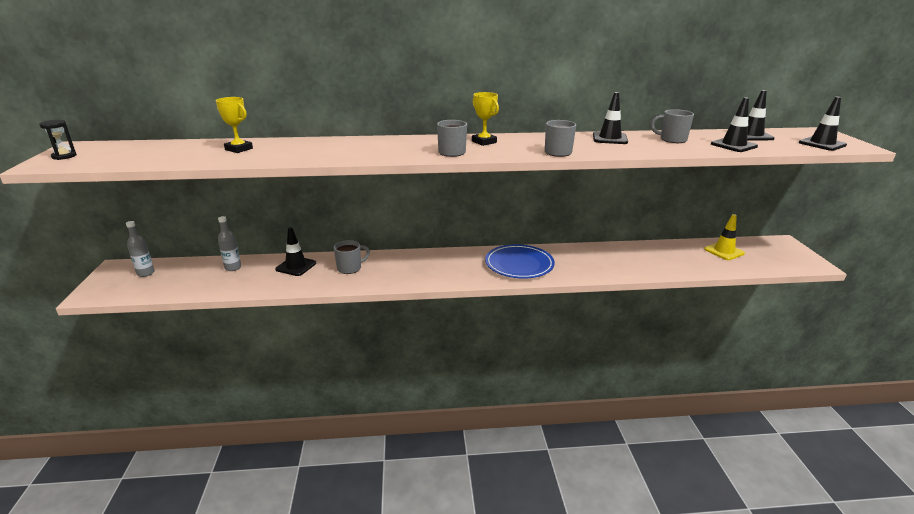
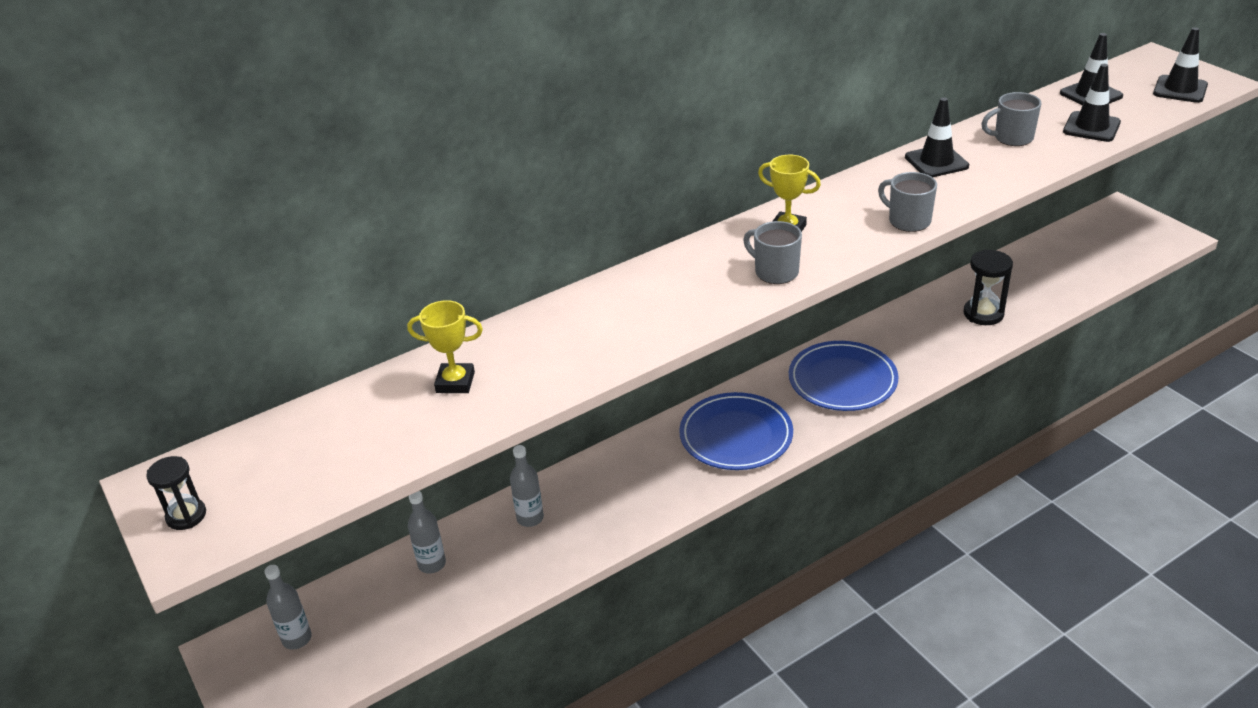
camera: 25 degrees left, 10 degrees up
(296, 266) = (530, 518): black traffic cone -> grey bottle
(350, 268) = (616, 486): grey mug -> none
(433, 268) = (736, 436): none -> blue plate
(638, 262) = (983, 314): none -> black hourglass
(724, 251) = (1067, 253): yellow traffic cone -> none

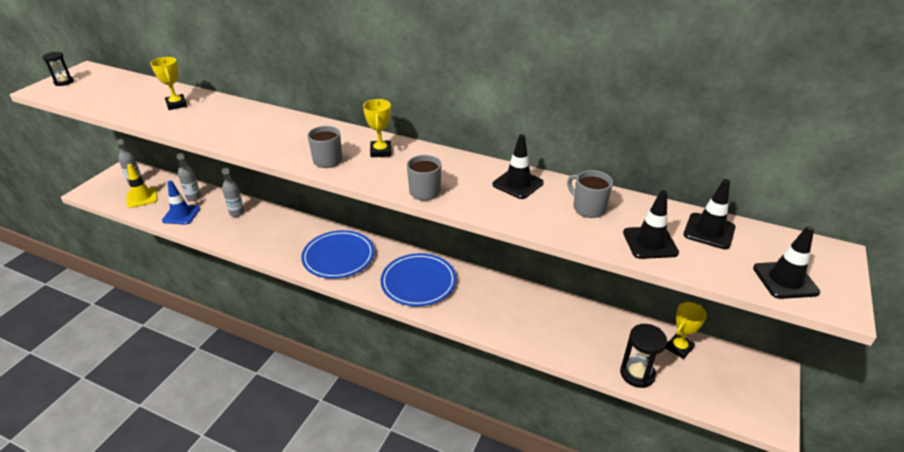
camera: 55 degrees right, 0 degrees up
(363, 635) = (142, 197): none -> yellow traffic cone
(473, 588) = (181, 215): none -> blue traffic cone
(983, 314) = (544, 327): black hourglass -> black hourglass (637, 374)
(1063, 244) = (679, 348): none -> yellow trophy

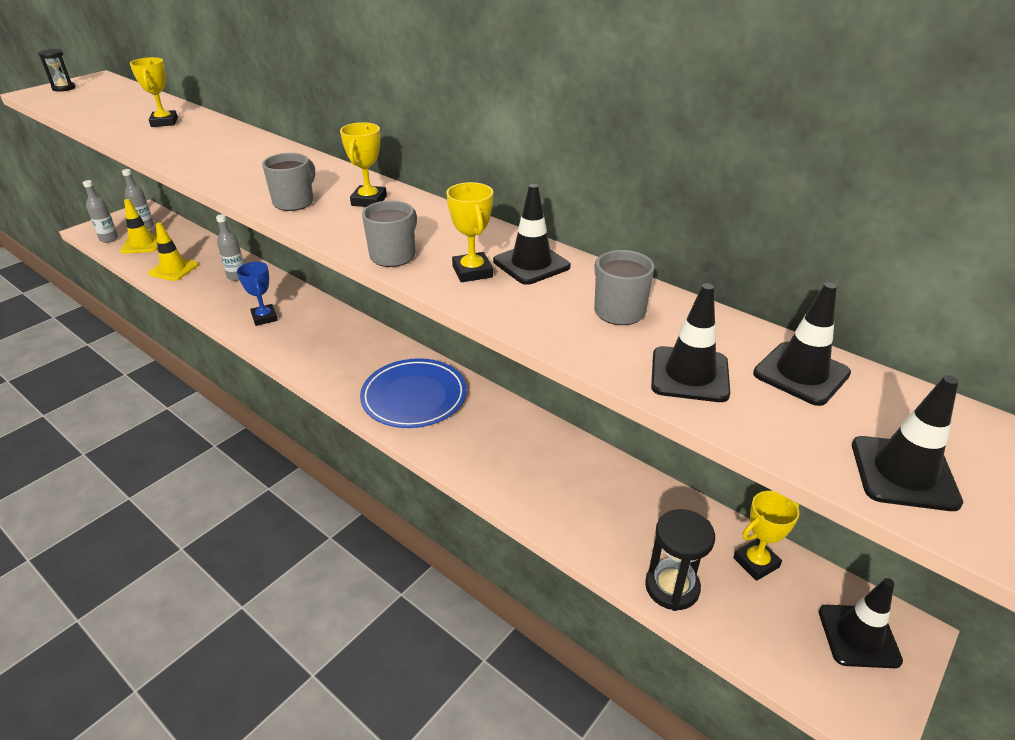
camera: 15 degrees right, 0 degrees up
(181, 215) = (173, 269): blue traffic cone -> yellow traffic cone
(193, 197) = (198, 252): grey bottle -> grey bottle (109, 239)
(277, 242) = (264, 318): none -> blue trophy
(338, 257) = (329, 348): blue plate -> none
(484, 195) = (472, 272): none -> yellow trophy
(750, 378) = (858, 636): none -> black traffic cone

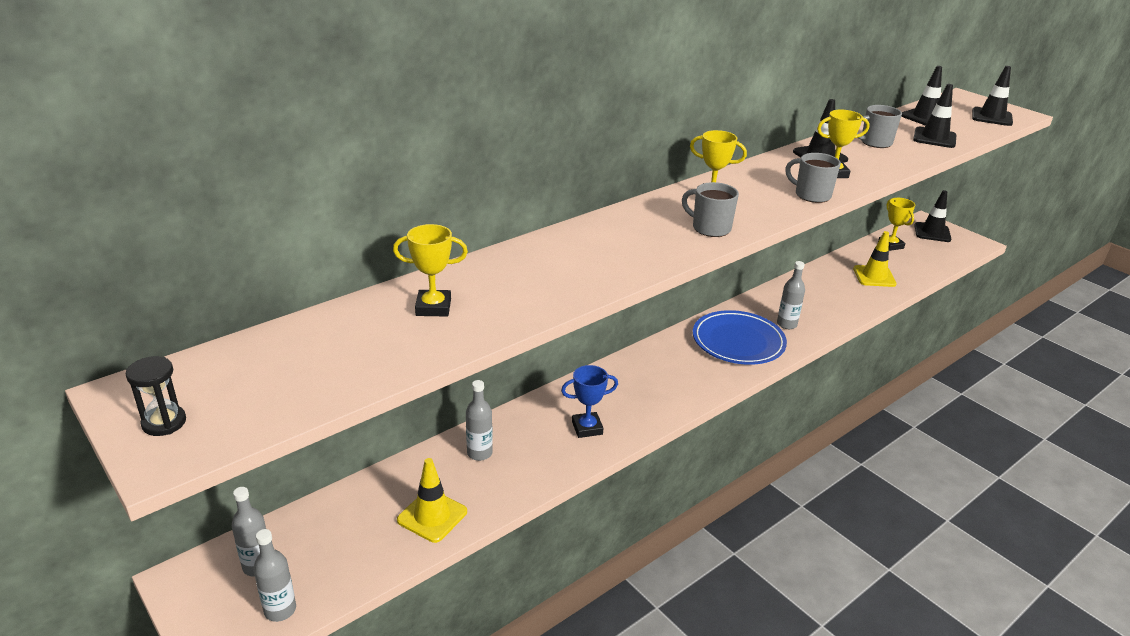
camera: 80 degrees left, 5 degrees down
(142, 244) = (327, 561): yellow traffic cone -> yellow traffic cone (874, 276)
(462, 435) = (786, 324): none -> grey bottle
(672, 587) = (914, 272): black hourglass -> none

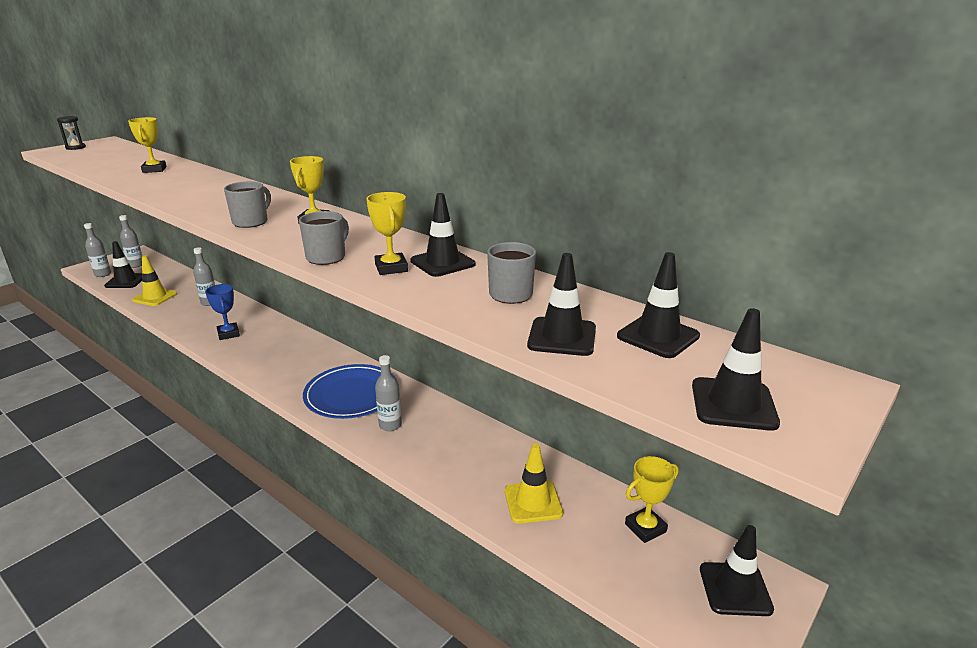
camera: 80 degrees right, 5 degrees down
(338, 567) = (126, 281): none -> black traffic cone

